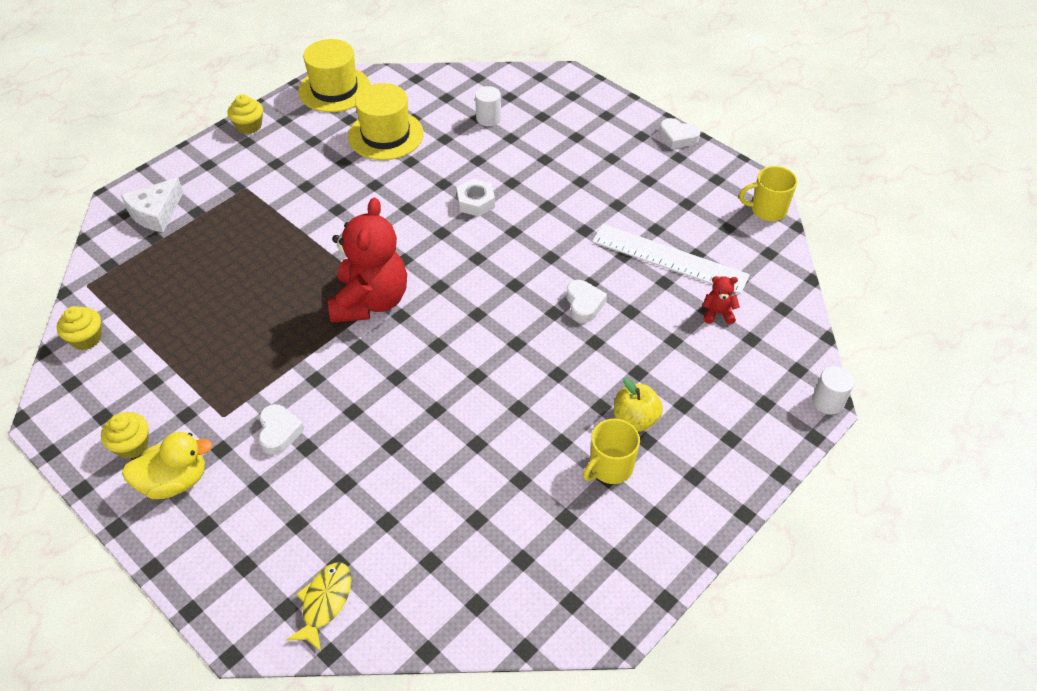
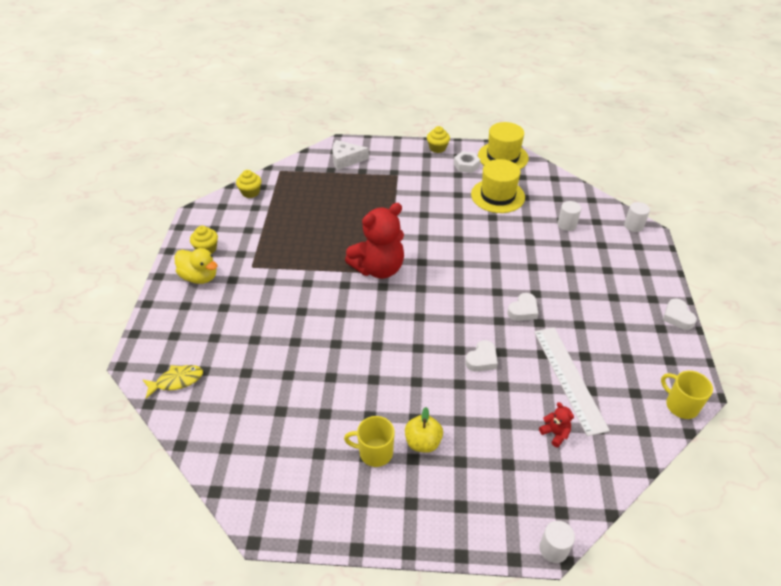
camera: 50 degrees right, 5 degrees down
(279, 432) = (261, 293): white heart -> white heart (523, 310)
(476, 202) = (498, 262): white nut -> white nut (466, 165)
(545, 78) = (633, 226): none -> white cylinder

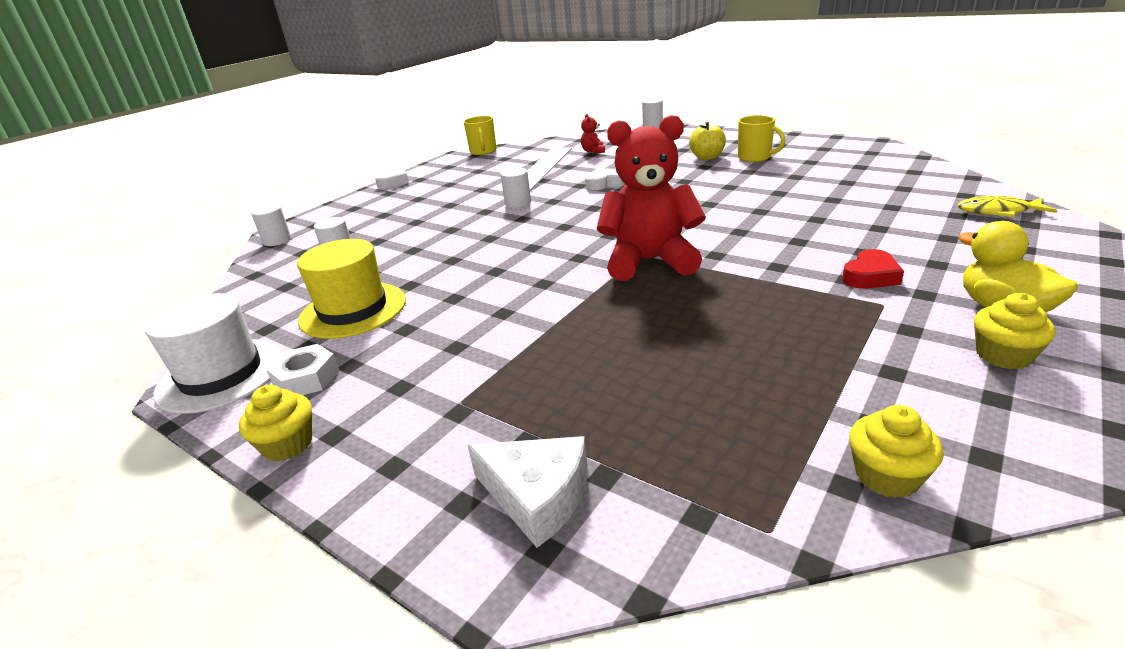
camera: 145 degrees left, 15 degrees down
(258, 286) = (870, 276): none -> red heart
(503, 157) = (221, 375): yellow hat -> white hat
(523, 310) = (518, 203): white heart -> white cylinder

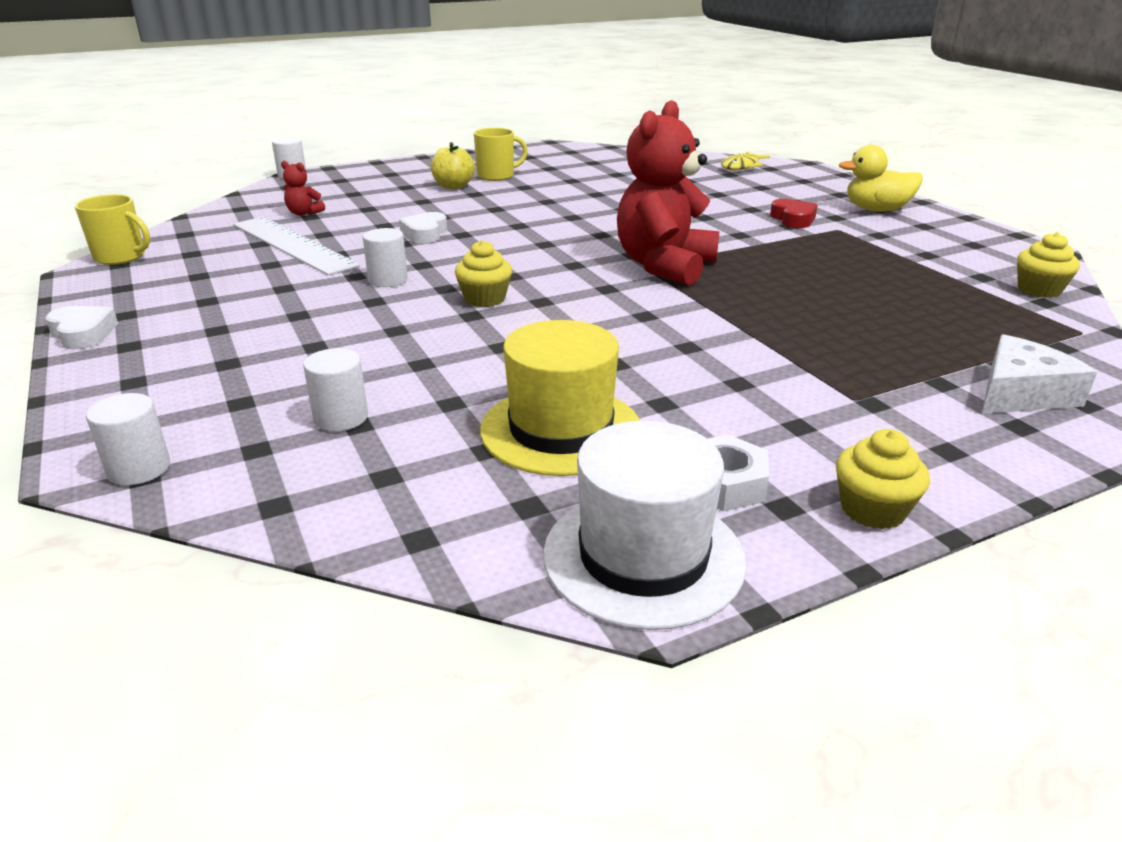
camera: 65 degrees left, 0 degrees up
(1003, 355) = (930, 228): yellow cupcake -> yellow cupcake (485, 299)

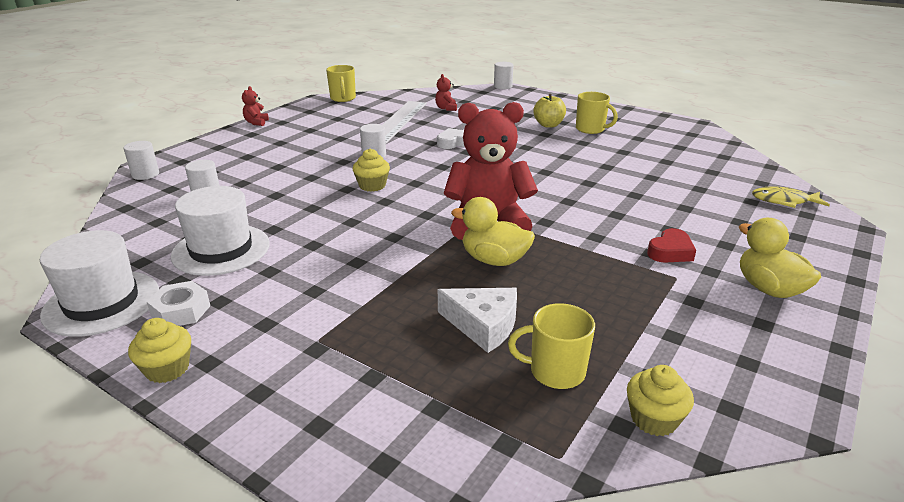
camera: 60 degrees right, 0 degrees up
(83, 333) = (256, 123): white heart -> red teddy bear
(561, 429) = (221, 249): yellow hat -> white hat
(748, 282) = (494, 260): none -> yellow duck
(963, 305) = (555, 371): none -> yellow mug
(1021, 393) = (380, 422): white cheese -> white cheese (483, 325)

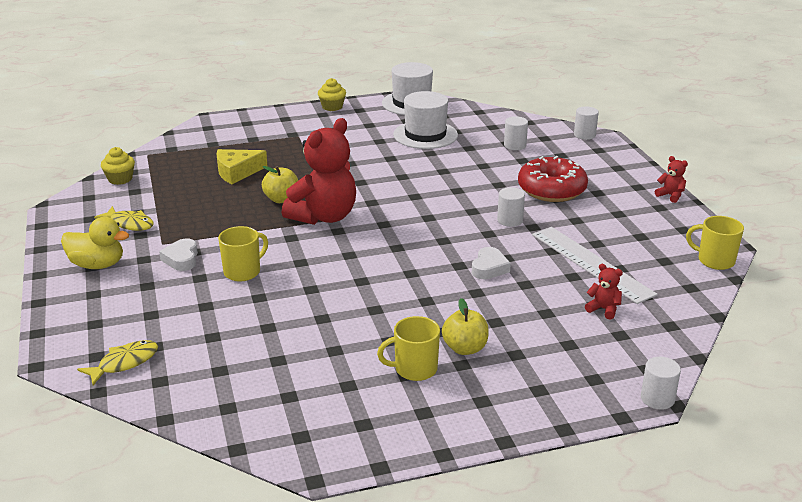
camera: 130 degrees right, 0 degrees up
(181, 311) = (374, 116): white nut -> none
(296, 157) = (551, 190): none -> red donut
(372, 185) = (448, 200): yellow cupcake -> none
(483, 325) = (237, 172): white cheese -> yellow cheese
(494, 260) = (281, 199): yellow duck -> yellow apple
(555, 371) = (180, 173): yellow mug -> yellow mug (243, 272)
(670, 252) = (181, 259): red heart -> white heart
(696, 323) = (130, 224): none -> yellow fish

